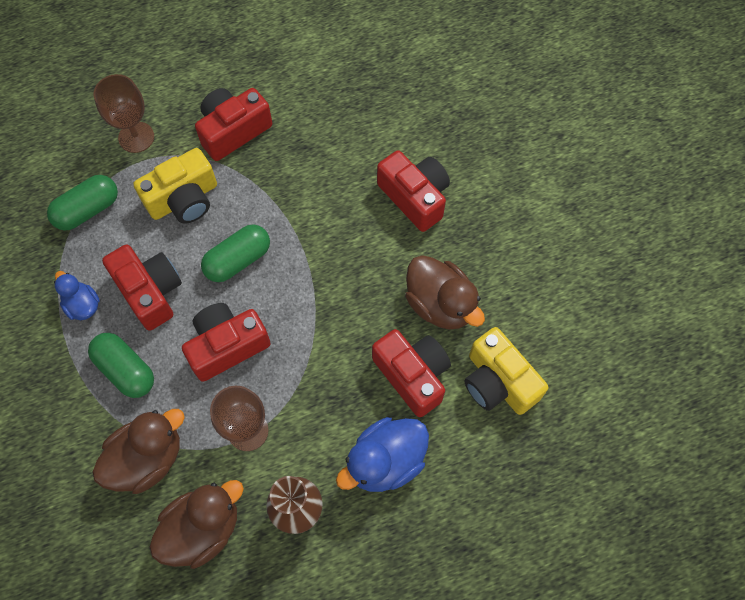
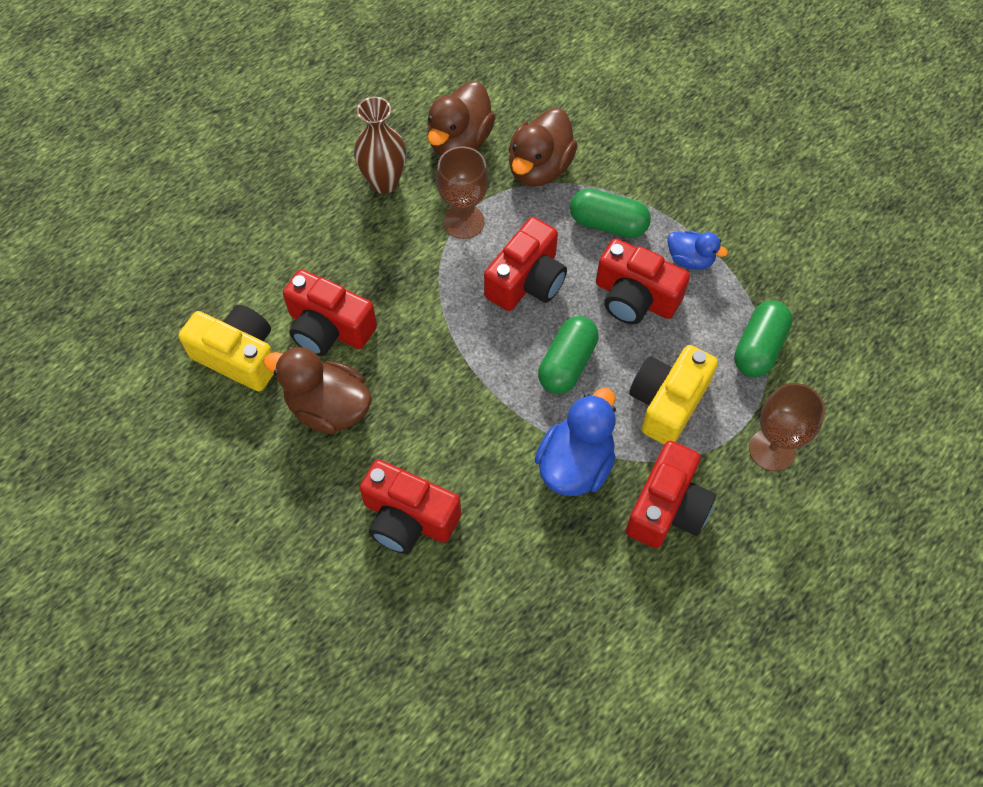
camera: 155 degrees right, 5 degrees down
(385, 461) = (324, 247): blue duck -> blue duck (575, 464)

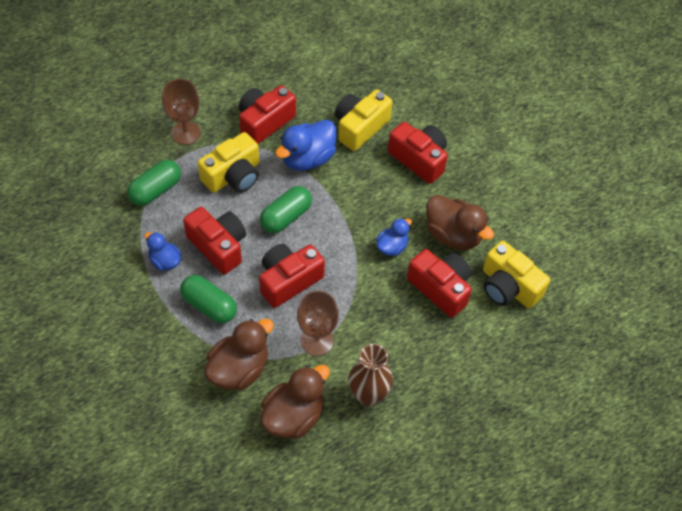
camera: 165 degrees left, 5 degrees down
(409, 365) = (392, 247): none -> blue duck
(518, 548) = (360, 127): none -> yellow camera

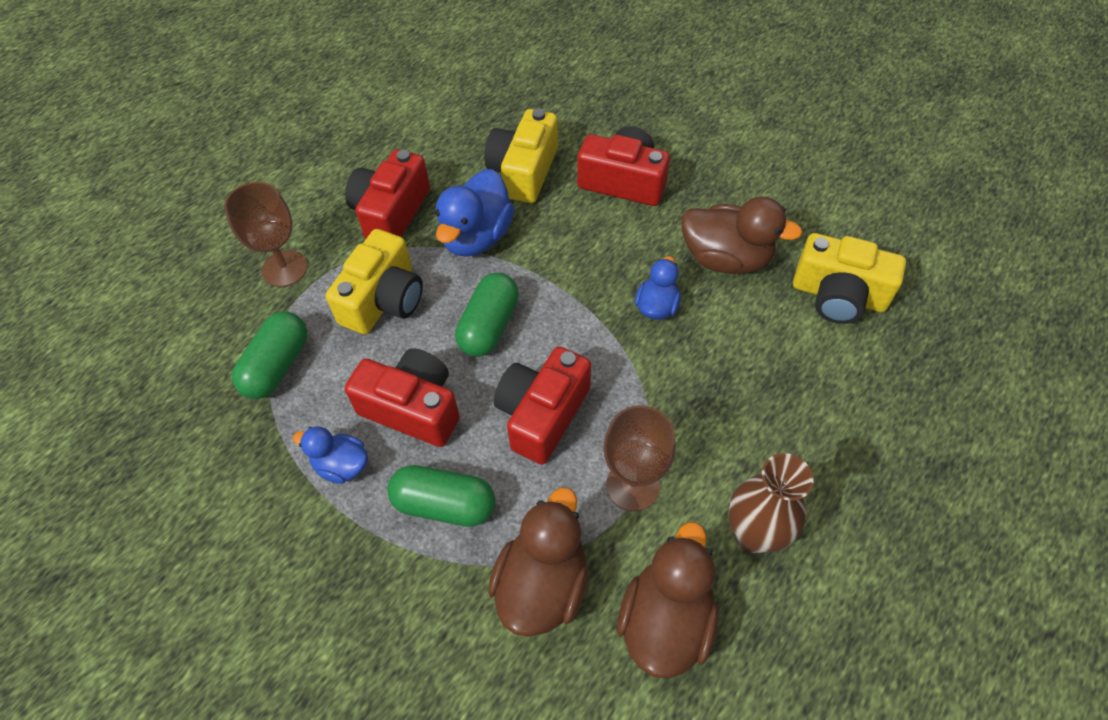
camera: 20 degrees left, 0 degrees up
(440, 288) = (755, 334): red camera -> none

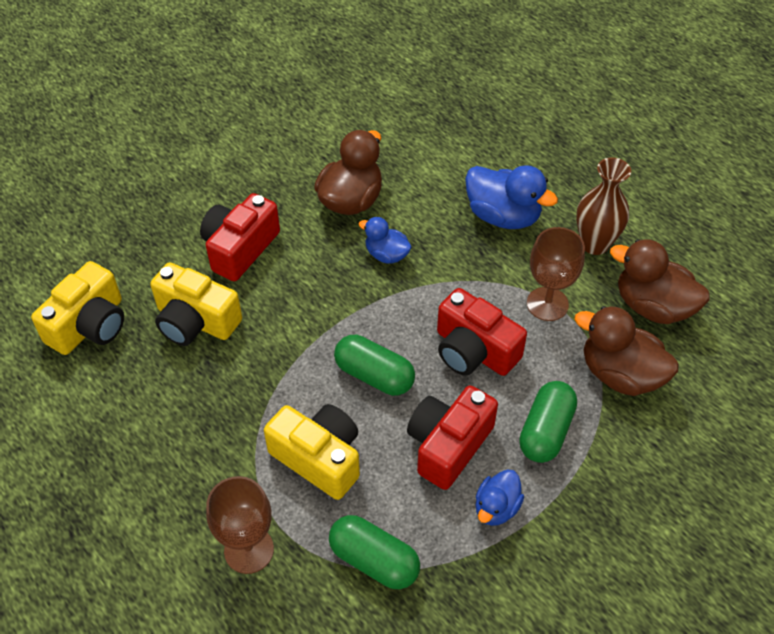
camera: 80 degrees left, 5 degrees down
(391, 212) = (206, 442): red camera -> none
(476, 237) = (266, 371): blue duck -> blue duck (503, 216)
(838, 295) = (407, 146): yellow camera -> yellow camera (90, 325)

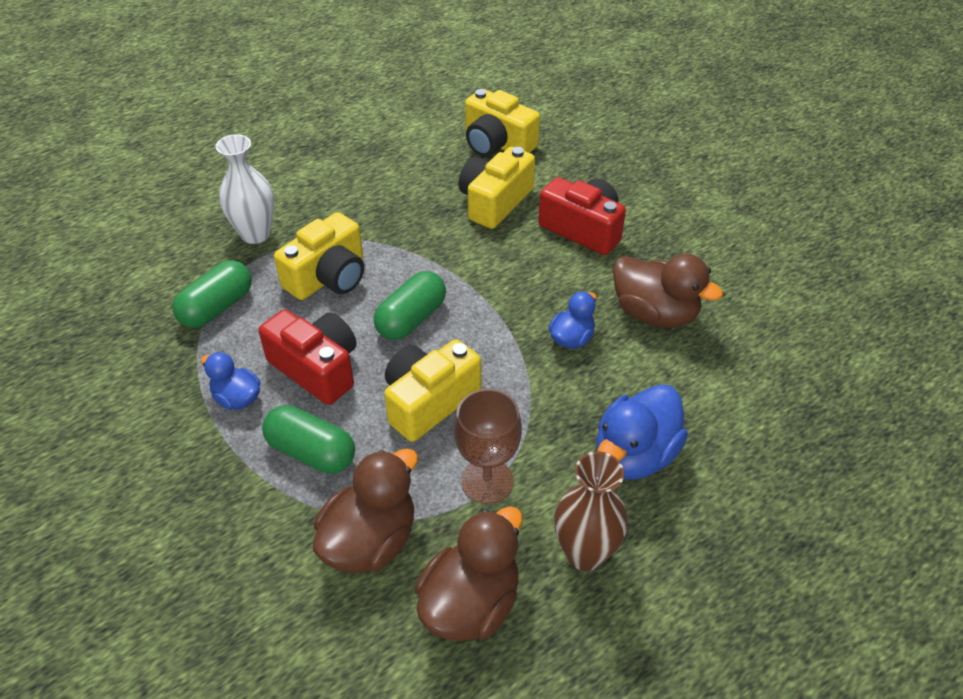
camera: 95 degrees right, 5 degrees down
(249, 550) = (255, 234): brown goblet -> white vase
(474, 351) = (429, 401): red camera -> yellow camera

